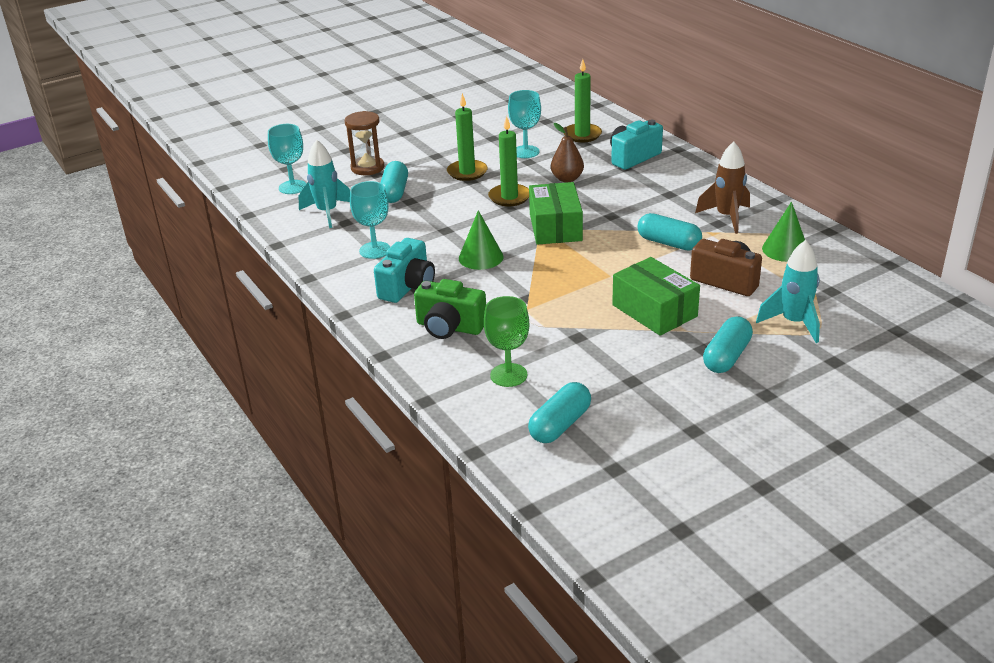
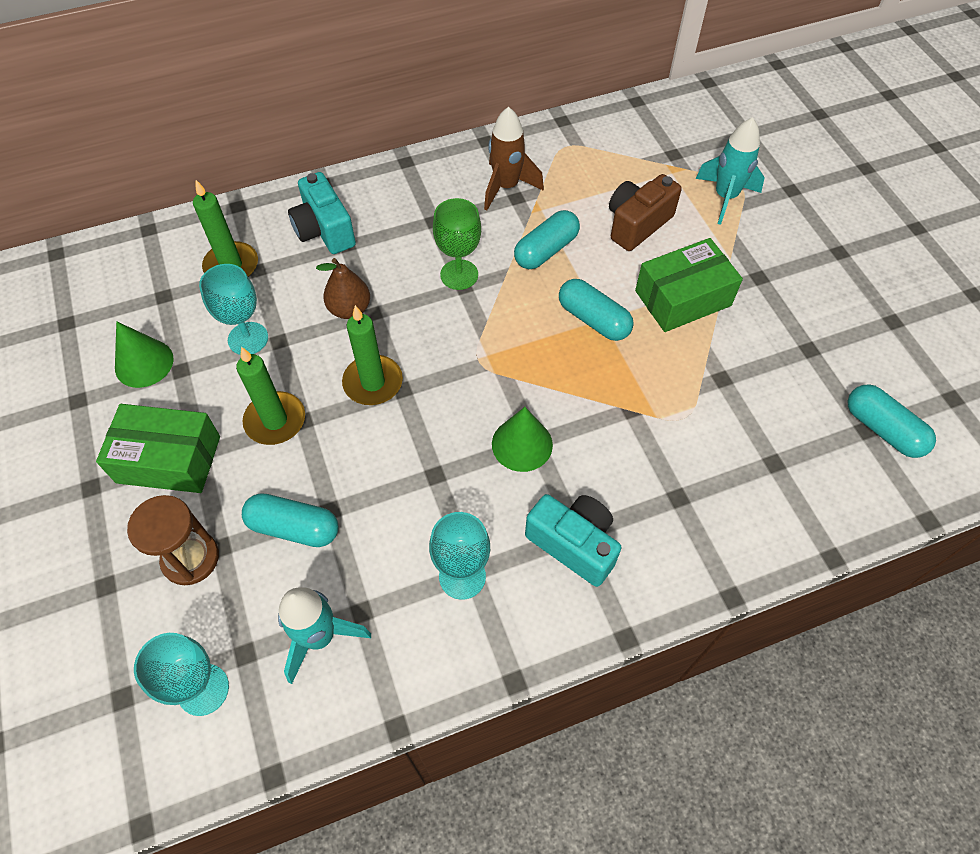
camera: 80 degrees left, 25 degrees up
(449, 327) = (681, 507): green camera -> none
(508, 375) = (789, 461): green goblet -> green goblet (459, 275)
(555, 227) = (472, 348): green box -> green box (168, 459)
(726, 356) = (775, 263): turquoise capsule -> turquoise capsule (593, 319)
(785, 249) = (588, 162): green cone -> green cone (144, 363)

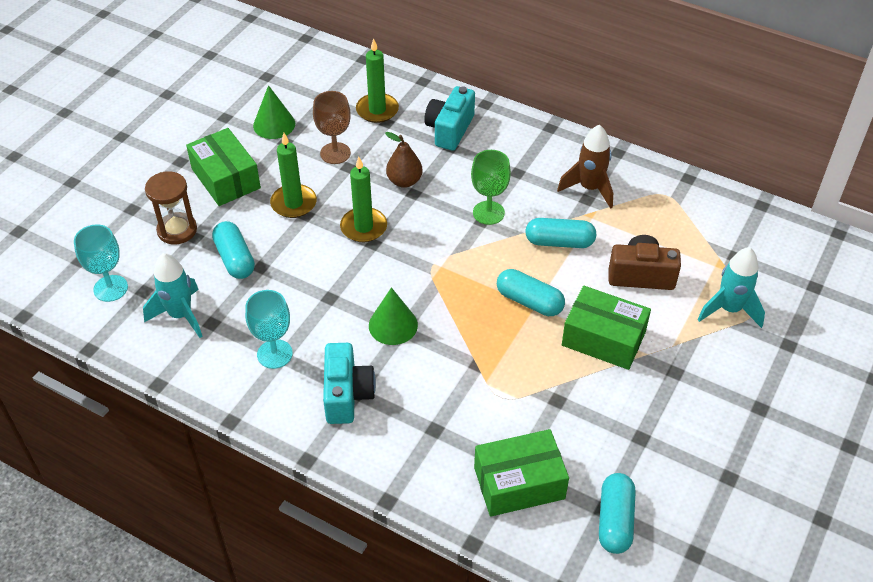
camera: 50 degrees right, 10 degrees down
(248, 338) = (335, 153): turquoise goblet -> brown goblet
(593, 319) = (529, 301): turquoise capsule -> turquoise capsule turned 60 degrees counterclockwise
(792, 472) = (519, 483): none -> green box

